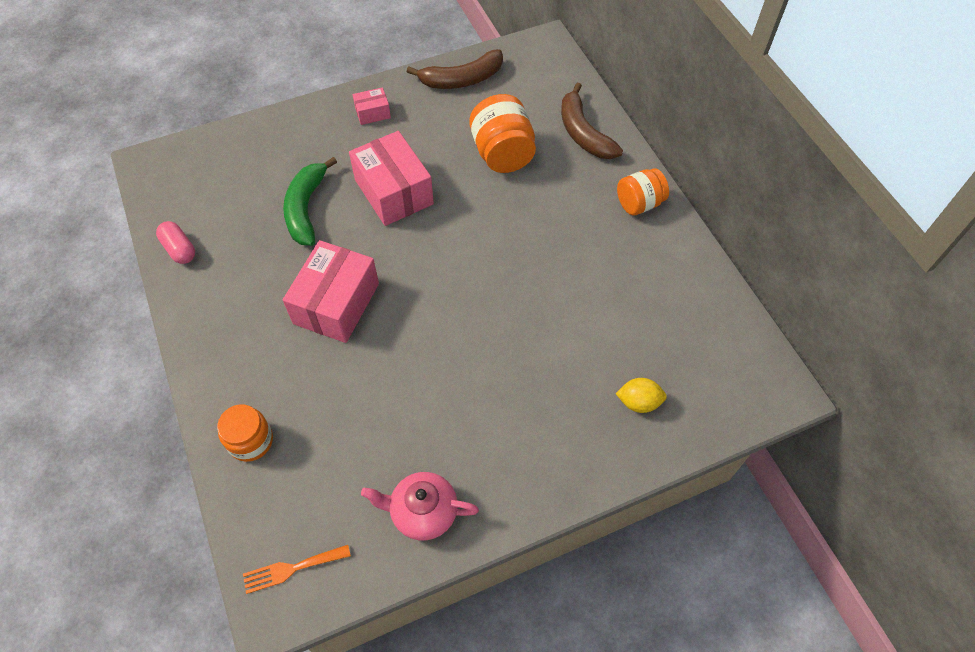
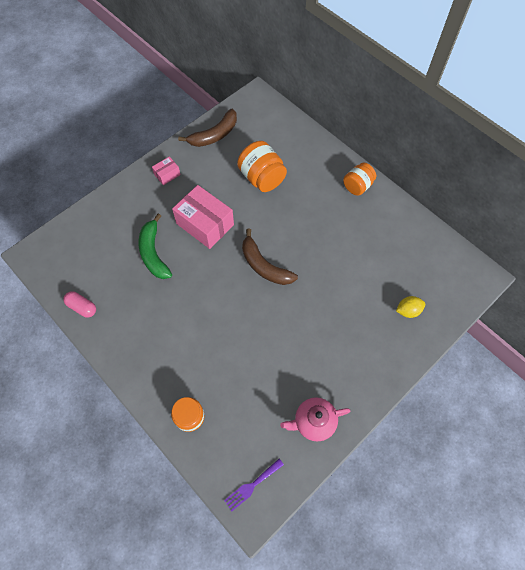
camera: 20 degrees left, 5 degrees up
(292, 569) = (252, 485): orange fork -> purple fork
(336, 303) = (202, 310): pink box -> none
(583, 133) = (305, 150): brown banana -> brown banana (264, 266)

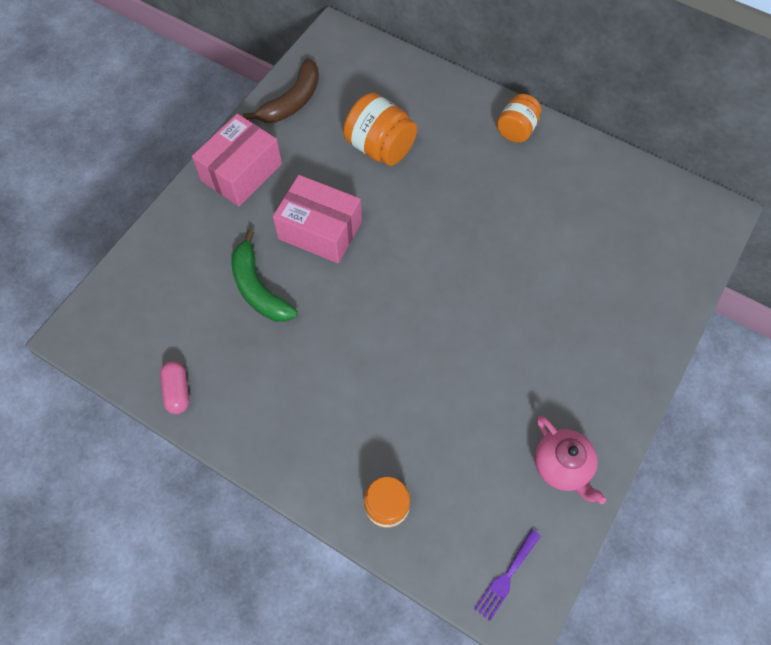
camera: 15 degrees left, 0 degrees up
(82, 307) = (177, 391): pink capsule -> pink capsule turned 60 degrees clockwise
(167, 174) = (241, 172): pink box -> pink box, size x2.08
(264, 266) = (423, 269): brown banana -> none
(314, 422) = (562, 466): pink teapot -> pink teapot turned 90 degrees counterclockwise
(408, 311) = (638, 283): yellow lemon -> none

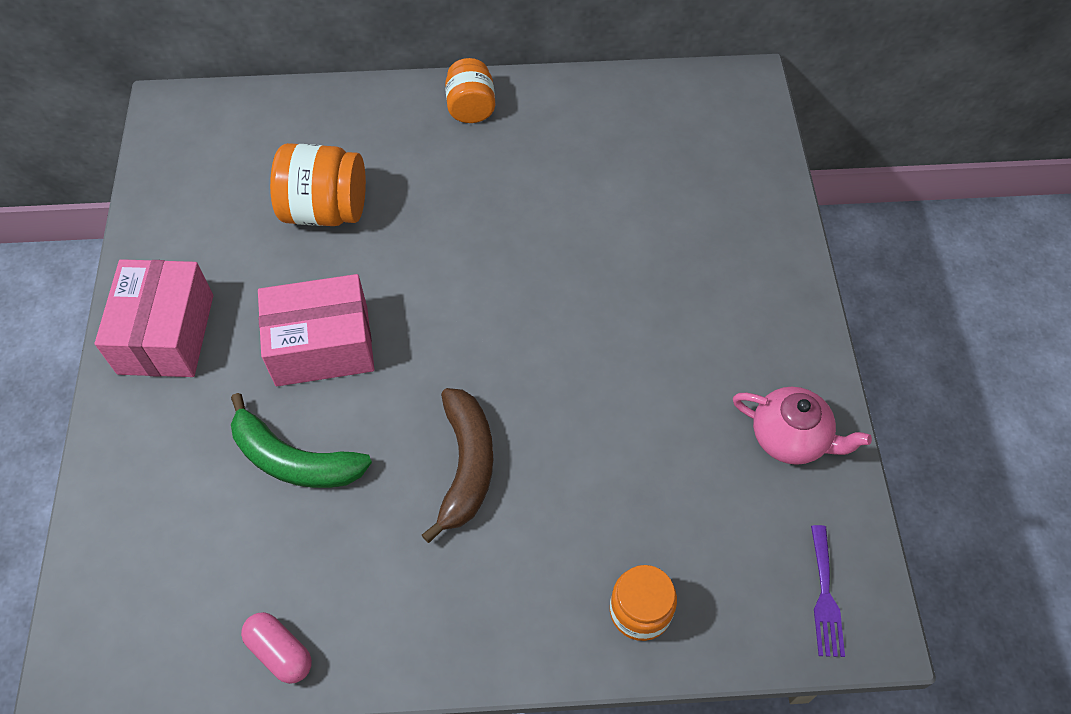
camera: 35 degrees left, 5 degrees down
(292, 101) = (171, 214): brown banana -> brown banana (466, 466)

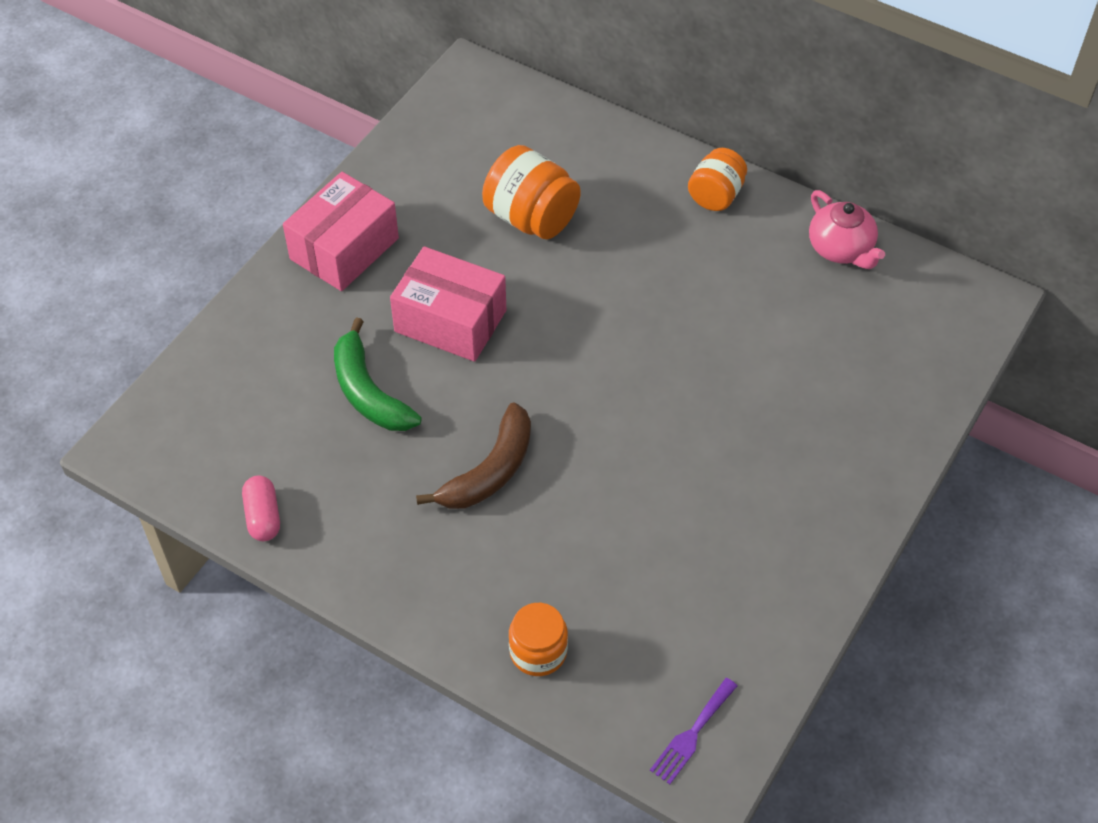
camera: 35 degrees right, 5 degrees down
(790, 437) = (767, 605): pink teapot -> pink teapot (841, 249)

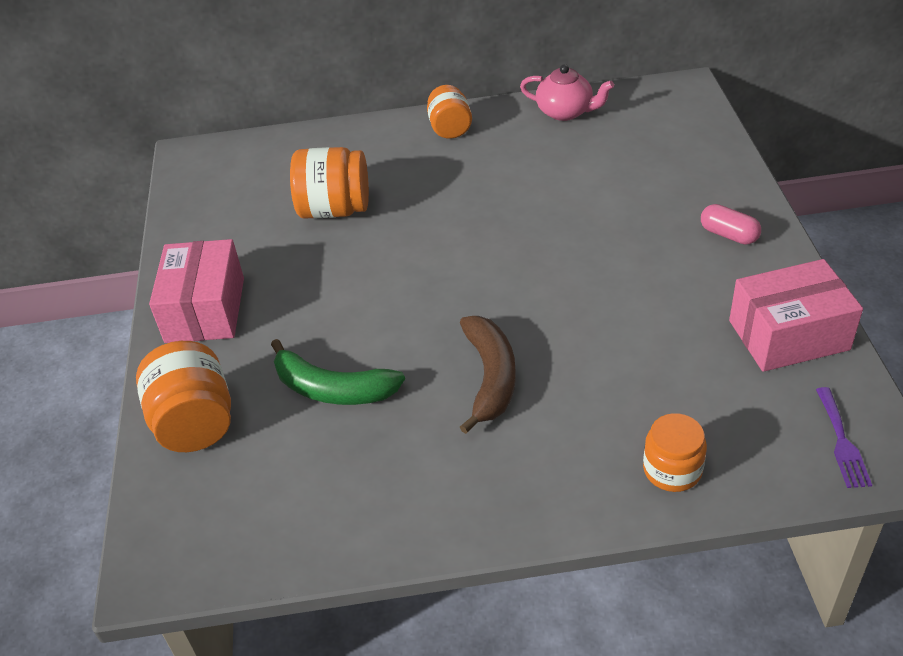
camera: 35 degrees left, 10 degrees down
(250, 348) = (195, 423): none -> orange jar
(263, 516) = (341, 535): pink capsule -> pink capsule (728, 235)
(450, 321) = (346, 304): pink box -> pink box (788, 335)

